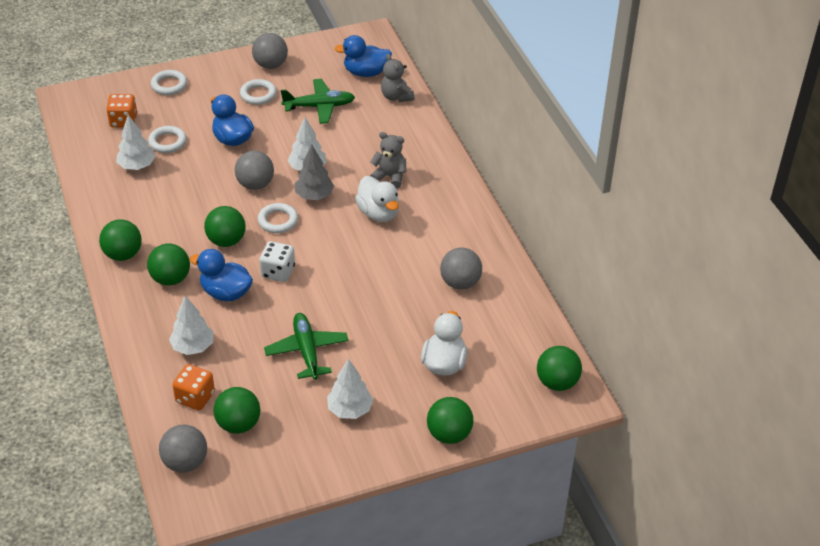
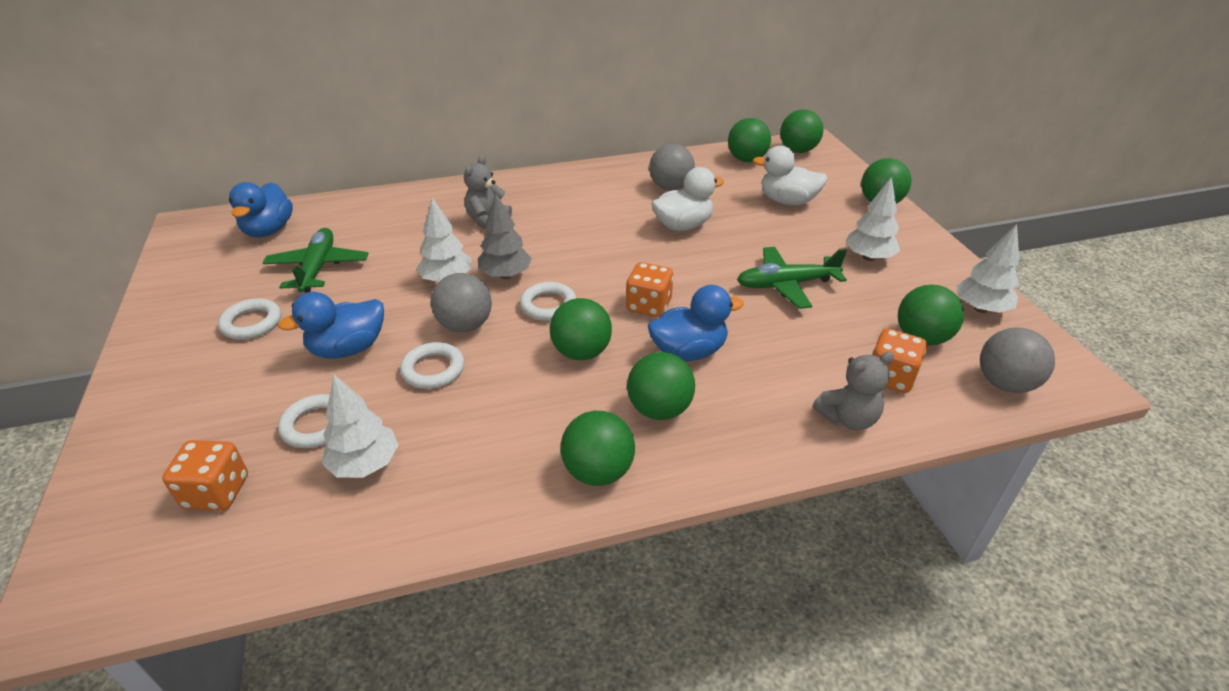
camera: 85 degrees left, 5 degrees down
(169, 85) = (148, 429): white ring -> white ring (433, 369)
(193, 347) = (797, 381): white tree -> white tree (980, 308)
(226, 293) = (688, 351): blue duck -> blue duck turned 135 degrees counterclockwise
(270, 65) = (184, 310): grey ball -> none
(278, 272) = (649, 306): white dice -> orange dice
(378, 213) = (551, 230): white duck -> white duck (683, 226)
(396, 97) = (335, 211): grey teddy bear -> grey teddy bear (848, 418)
(527, 339) = (746, 159): none -> green ball

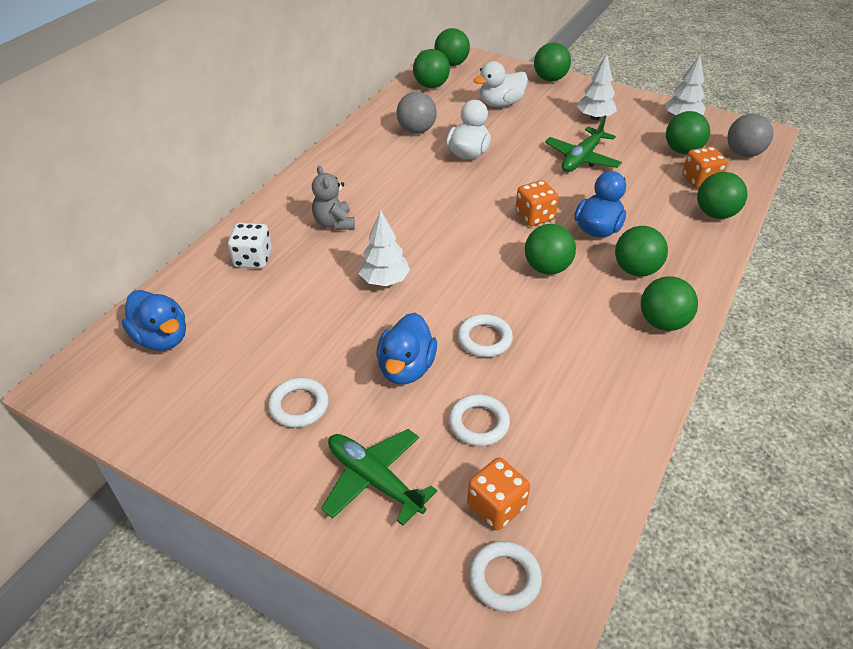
camera: 45 degrees left, 5 degrees up
(318, 268) = (269, 336): green plane -> green plane (374, 480)
(365, 464) = (548, 417): white tree -> none
(398, 214) = (253, 259): none -> white dice
(465, 325) = (453, 300): grey ball -> none
(505, 275) = (418, 252): grey tree -> none
(548, 305) = (479, 253): white ring -> white ring (504, 578)
(848, 418) = (715, 214): grey teddy bear -> green ball

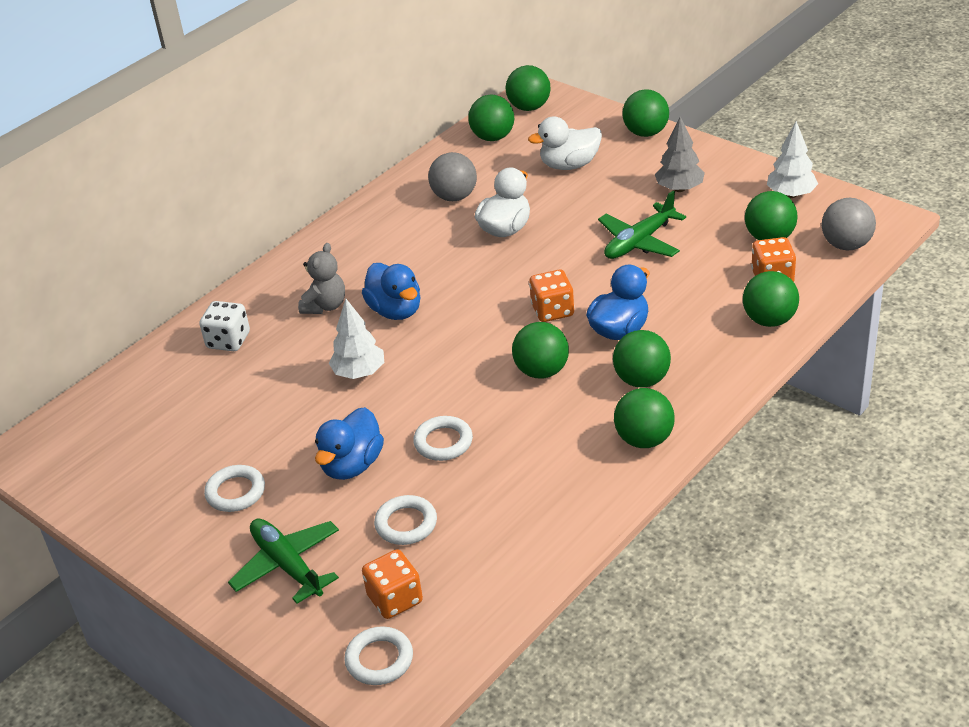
camera: 15 degrees right, 5 degrees down
(162, 338) = (119, 416): blue duck -> blue duck (395, 310)
(334, 223) = (325, 306): grey teddy bear -> grey teddy bear turned 150 degrees counterclockwise
(595, 117) = (679, 189): white tree -> grey tree

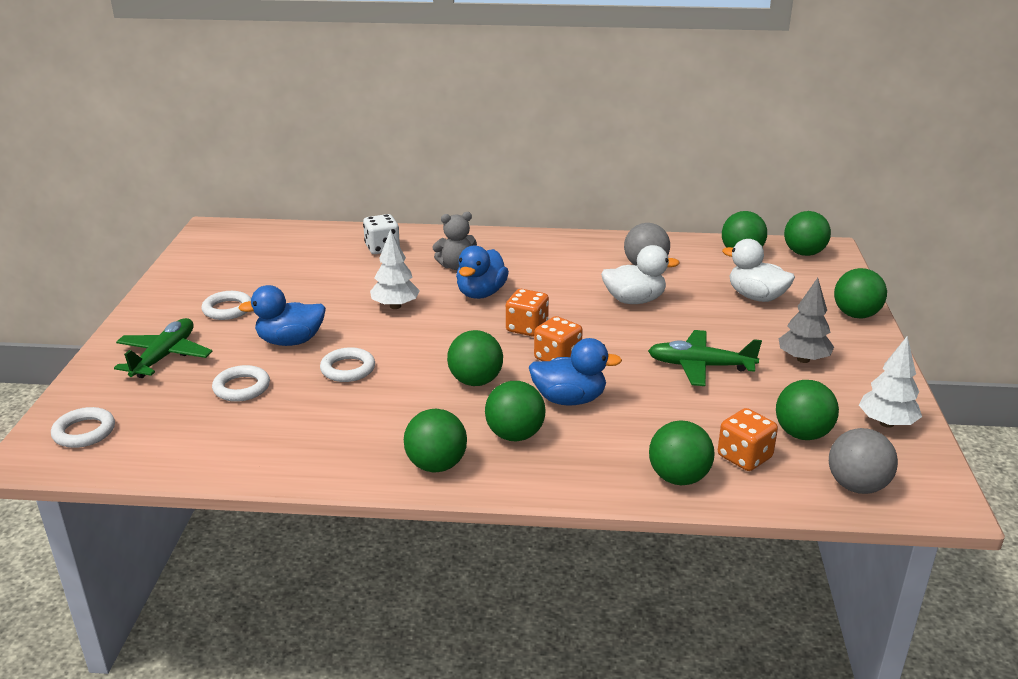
camera: 50 degrees right, 10 degrees down
(395, 599) = (154, 414): orange dice -> orange dice (527, 328)

